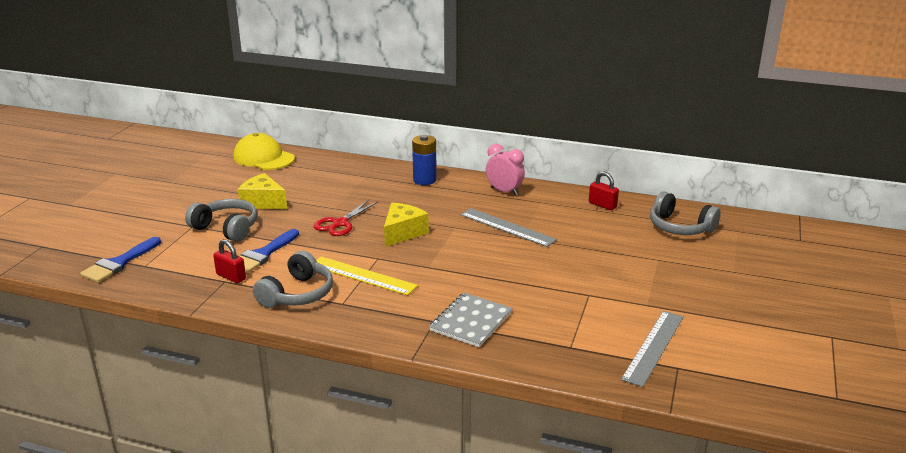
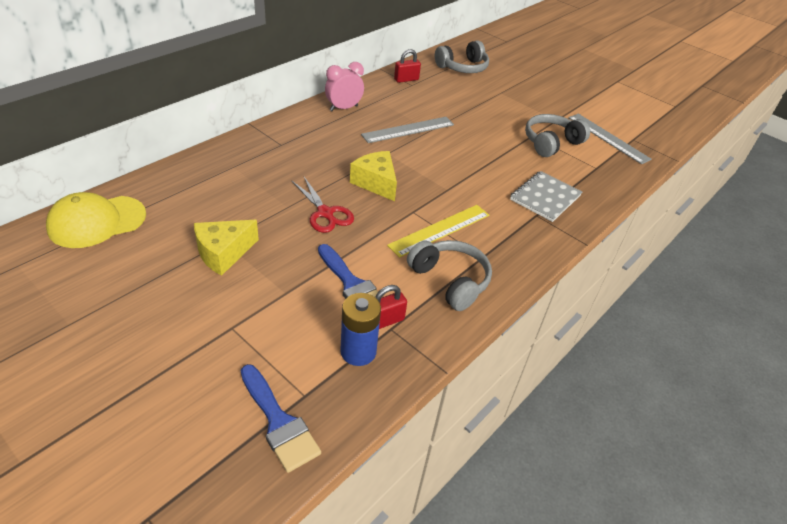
camera: 70 degrees left, 15 degrees up
(226, 228) = (265, 299): grey headphones -> grey headphones (551, 143)
(424, 180) = (280, 137): blue battery -> blue battery (358, 351)
(471, 321) = (545, 197): grey notebook -> grey notebook turned 75 degrees clockwise

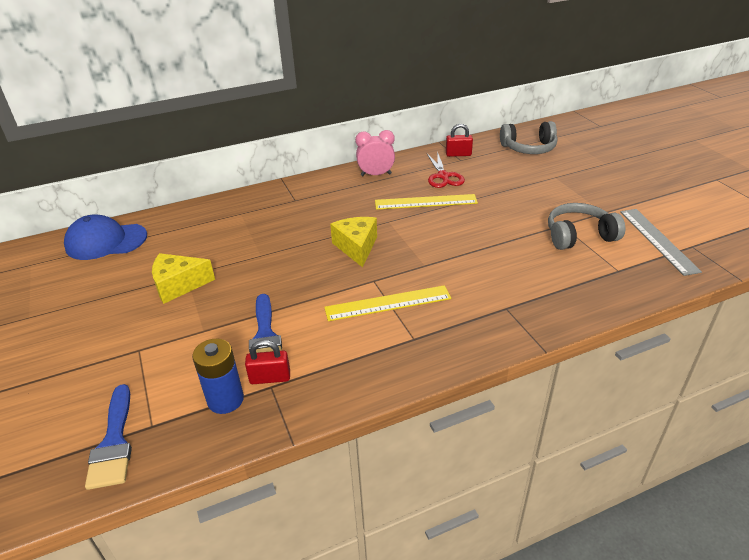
camera: 30 degrees right, 5 degrees down
(97, 222) = (106, 241): yellow cap -> blue cap
(325, 213) = (289, 267): red scissors -> red scissors (443, 176)
(408, 130) = (425, 202): grey ruler -> yellow ruler
(450, 281) = (362, 355): grey headphones -> none
(545, 197) = (530, 292): grey notebook -> none

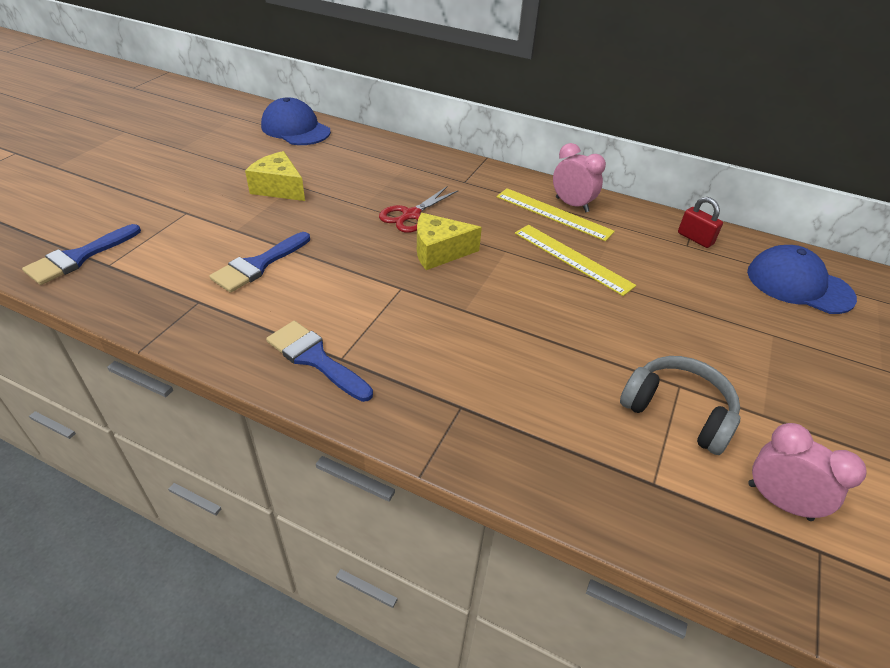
camera: 45 degrees right, 5 degrees up
(225, 400) = (163, 285): blue battery -> none
(270, 378) = (208, 295): red padlock -> none
(356, 247) = (439, 252): yellow cheese -> yellow cheese turned 135 degrees counterclockwise
(388, 303) = (376, 314): yellow ruler -> yellow ruler (553, 214)
(401, 351) = (315, 358): none -> blue brush
(443, 176) = (636, 248): red scissors -> red scissors (411, 215)
(528, 148) = (799, 285): grey headphones -> blue cap
(658, 240) = (779, 501): grey ruler -> pink clock

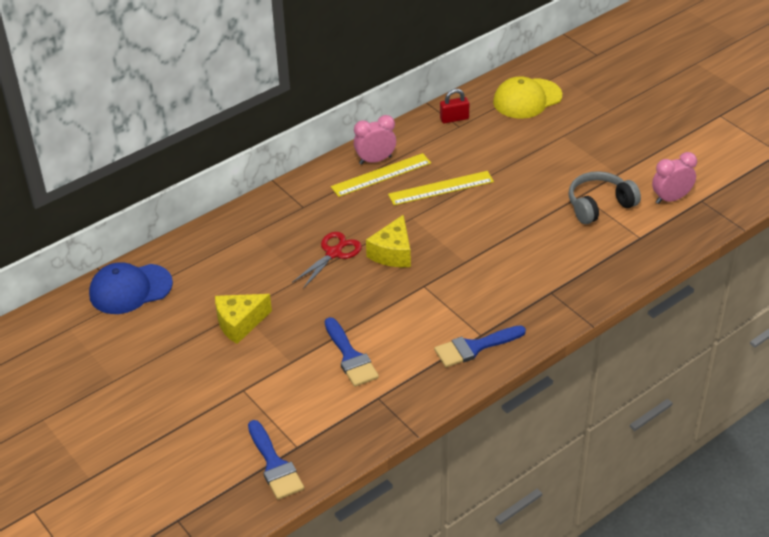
camera: 60 degrees left, 0 degrees up
(411, 215) = (333, 253): red scissors -> red scissors turned 120 degrees counterclockwise
(799, 285) = (527, 99): blue cap -> yellow cap

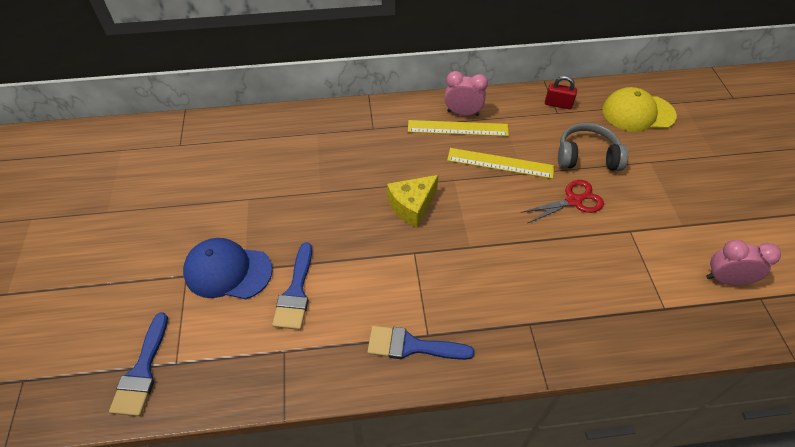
camera: 30 degrees right, 10 degrees up
(130, 289) = (189, 138): blue cap -> blue cap (227, 271)
(240, 323) = (238, 209): yellow cheese -> none
(333, 253) = (363, 182): red scissors -> red scissors (573, 201)
(599, 205) = (642, 251): grey headphones -> grey headphones (587, 156)

